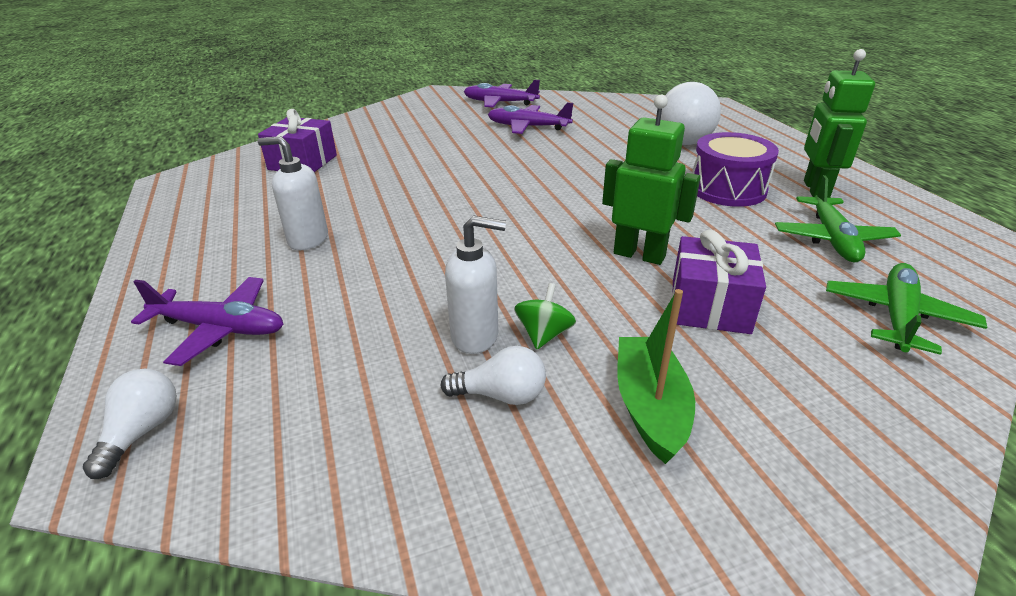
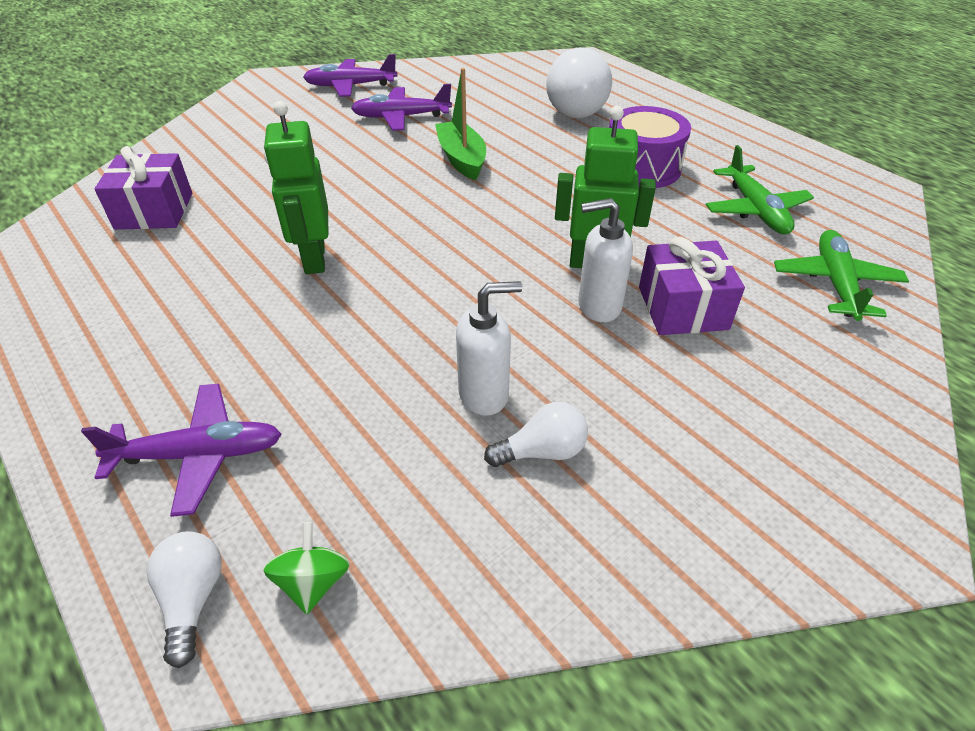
camera: 20 degrees left, 10 degrees up
(307, 240) = (230, 318): white soap dispenser -> white soap dispenser (598, 306)
(544, 335) = (549, 376): green spinning top -> green spinning top (313, 582)
(650, 407) = (678, 426): green boat -> green boat (462, 159)
(815, 189) = (720, 154): green robot -> green robot (314, 259)

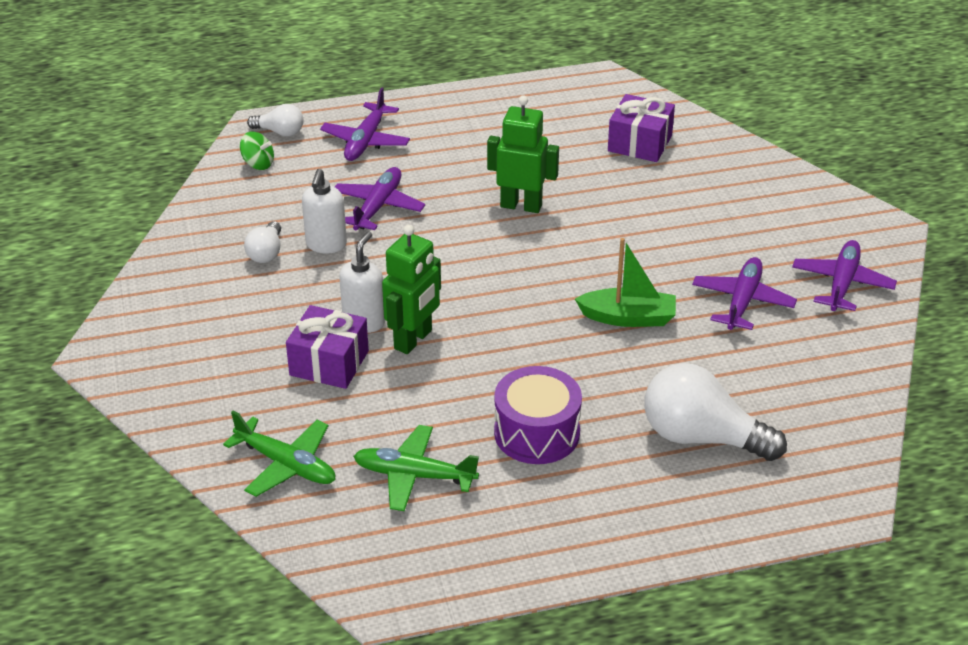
camera: 115 degrees right, 5 degrees down
(371, 375) = (378, 206): none -> purple plane

